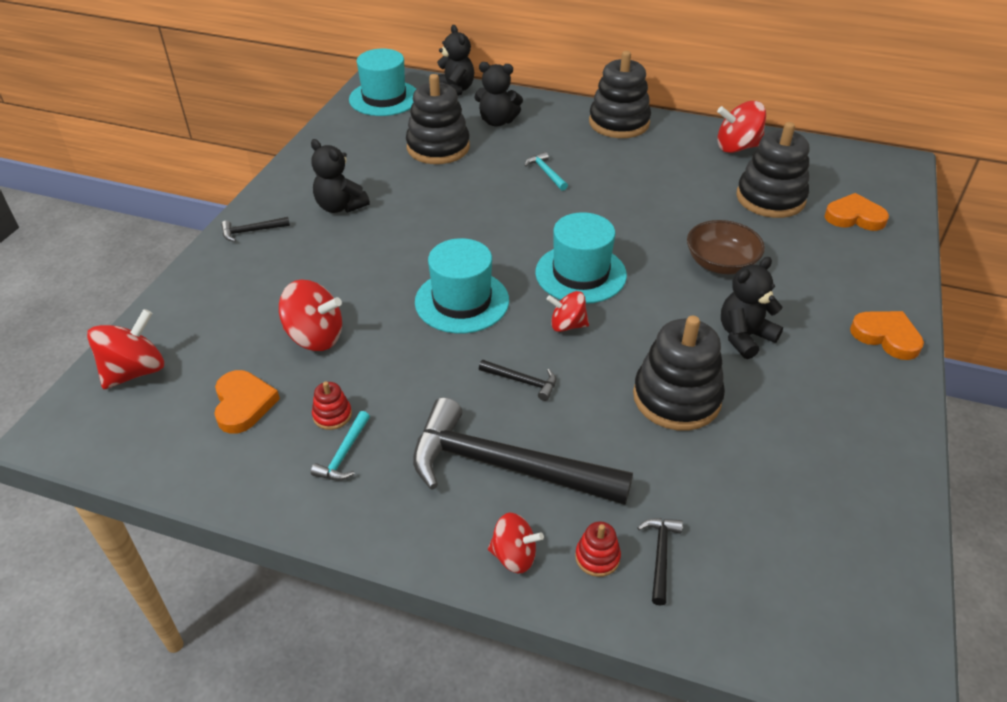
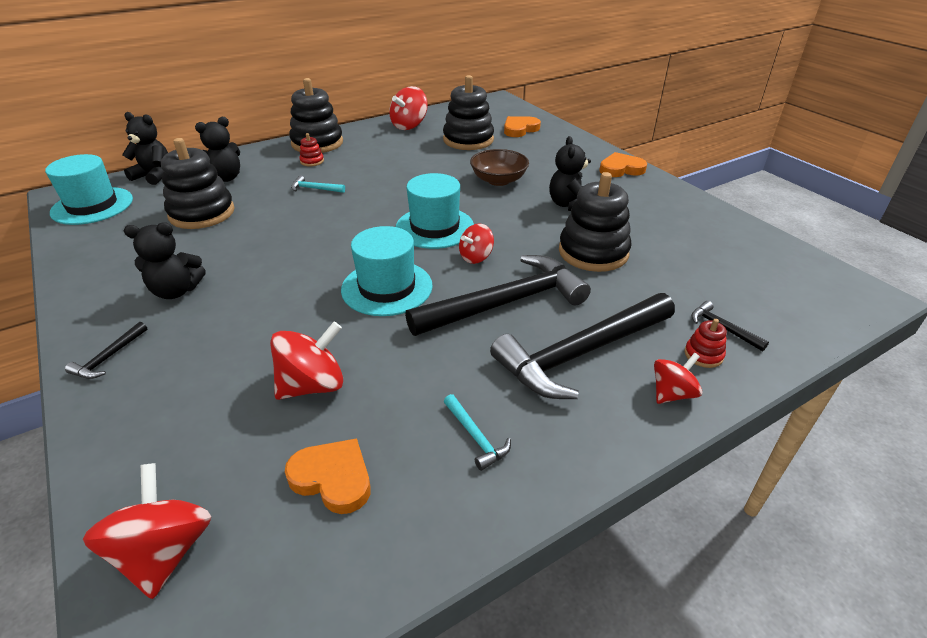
camera: 50 degrees left, 5 degrees down
(332, 415) = (421, 421): red stacking toy -> red stacking toy (312, 161)
(522, 381) = (506, 303): black hammer -> black hammer, size x2.49

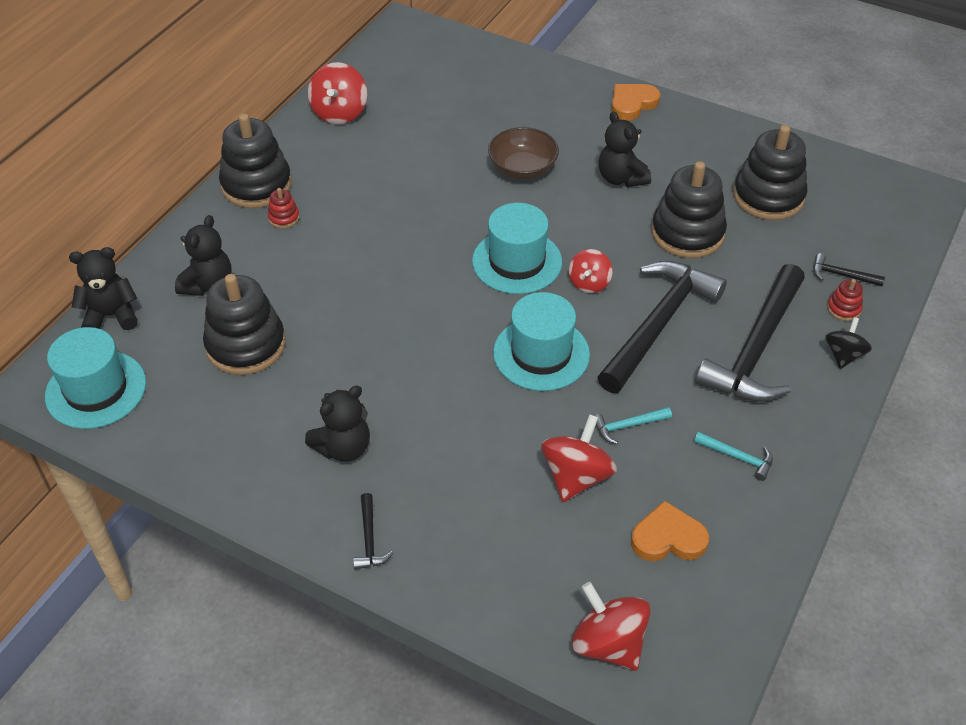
camera: 30 degrees left, 10 degrees up
(315, 189) = (335, 259): turquoise hammer -> turquoise hammer (627, 426)
(468, 140) = (433, 114): black stacking toy -> black stacking toy (768, 196)
(520, 129) = (476, 74): orange heart -> none
(672, 393) = (843, 355): red spinning top -> black spinning top

